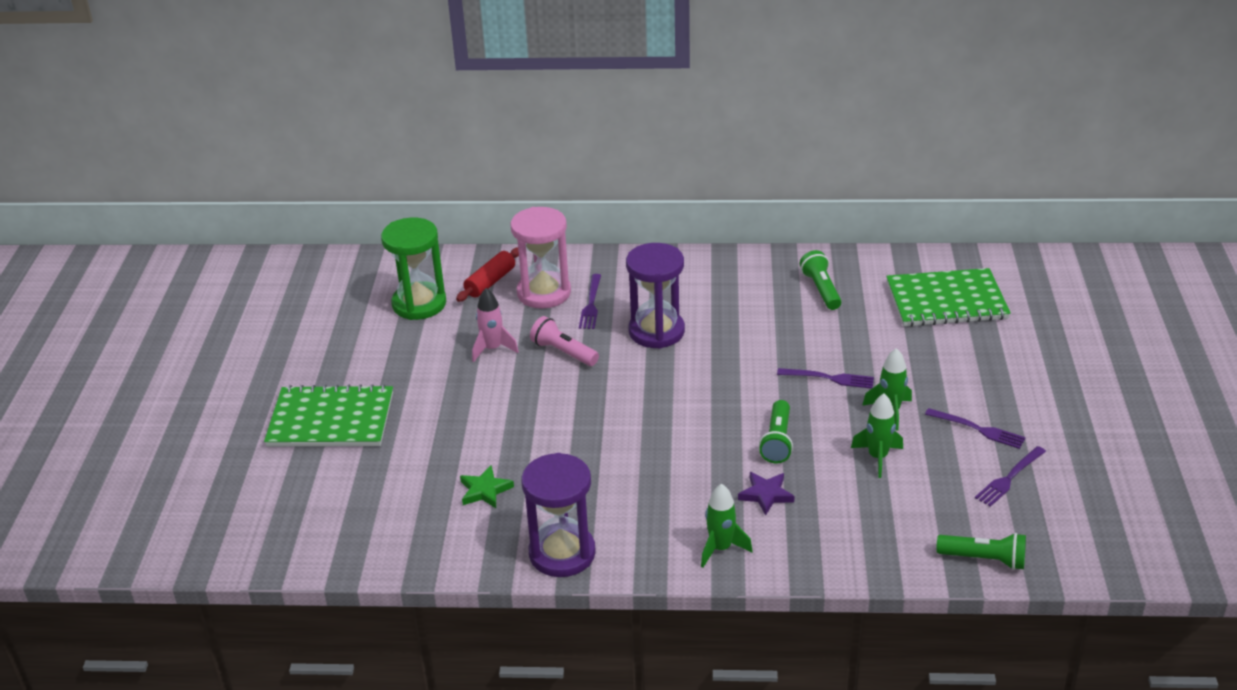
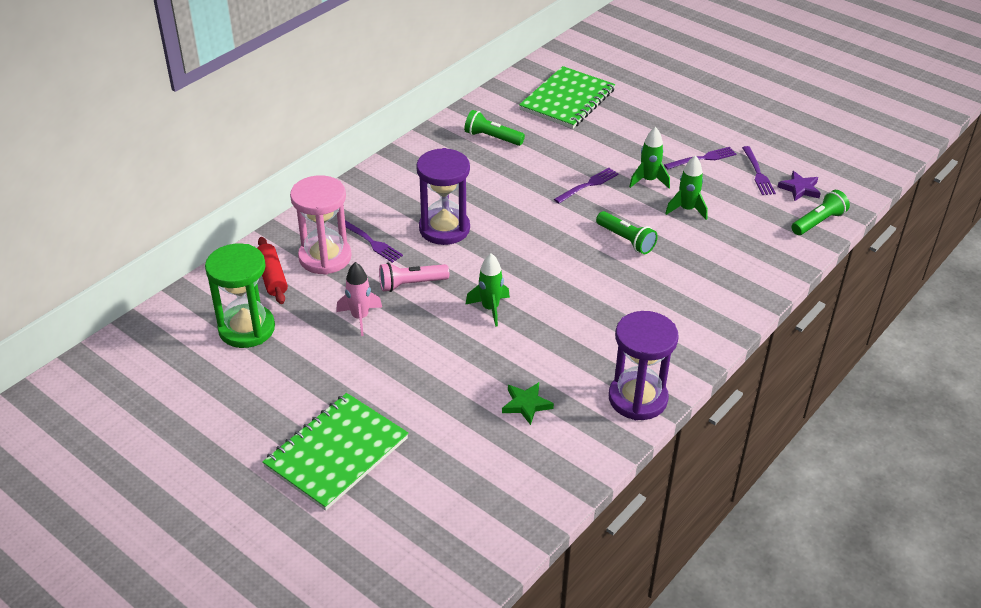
camera: 55 degrees left, 5 degrees up
(720, 548) = (706, 321): green rocket -> green rocket (490, 308)
(766, 494) = (674, 273): purple star -> purple star (799, 189)

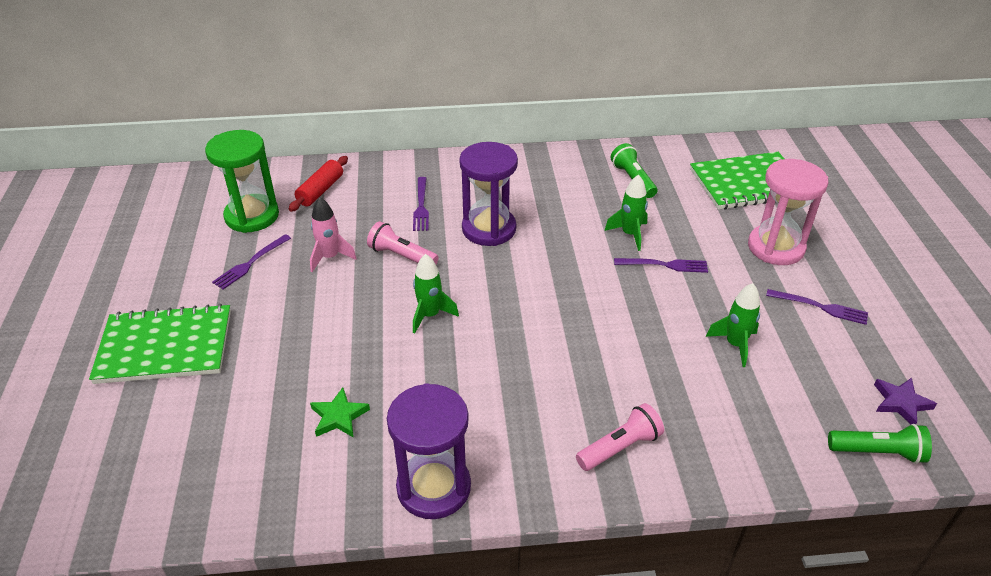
camera: 45 degrees right, 0 degrees up
(325, 257) = (374, 198): pink hourglass -> pink hourglass (776, 247)
(626, 240) = (632, 335): green flashlight -> none
(648, 180) = (731, 295): green rocket -> green rocket (629, 234)
(702, 306) = (620, 447): none -> pink flashlight
(758, 173) = (868, 357): purple fork -> purple fork (250, 263)

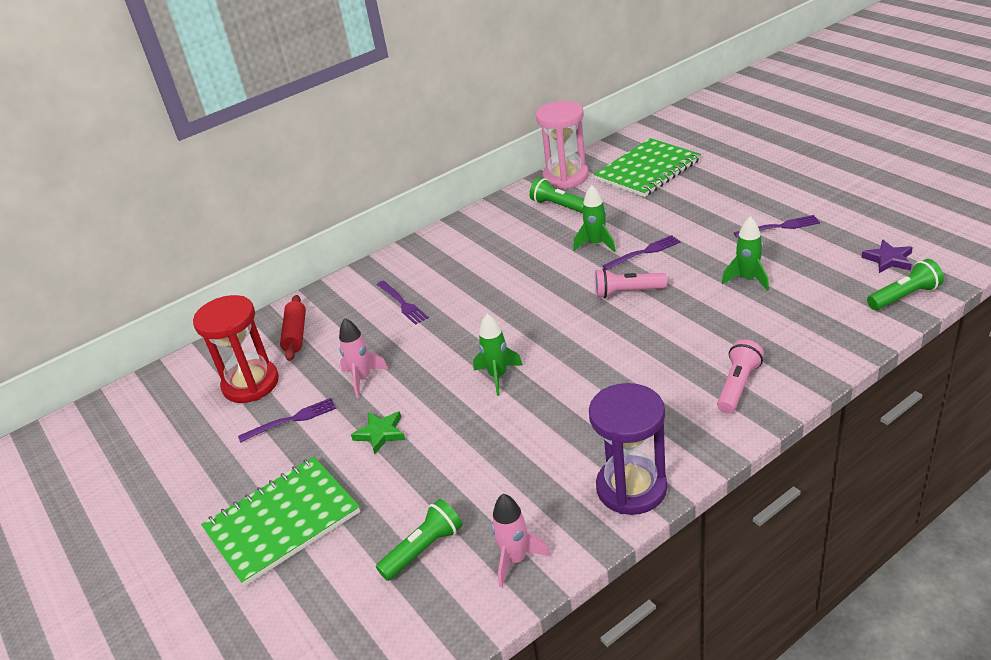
camera: 25 degrees left, 5 degrees down
(232, 435) = (423, 549): none -> green flashlight
(250, 263) = (292, 419): purple fork -> purple fork turned 120 degrees counterclockwise
(252, 216) = (251, 384): green hourglass -> red hourglass
(285, 491) = (515, 560): none -> pink rocket
(339, 416) = (501, 485): green star -> green star (380, 433)
(401, 256) = (426, 347): pink flashlight -> pink flashlight (627, 292)
(489, 229) = (479, 293): purple hourglass -> none
(776, 247) = (711, 203): pink hourglass -> pink hourglass (565, 177)

